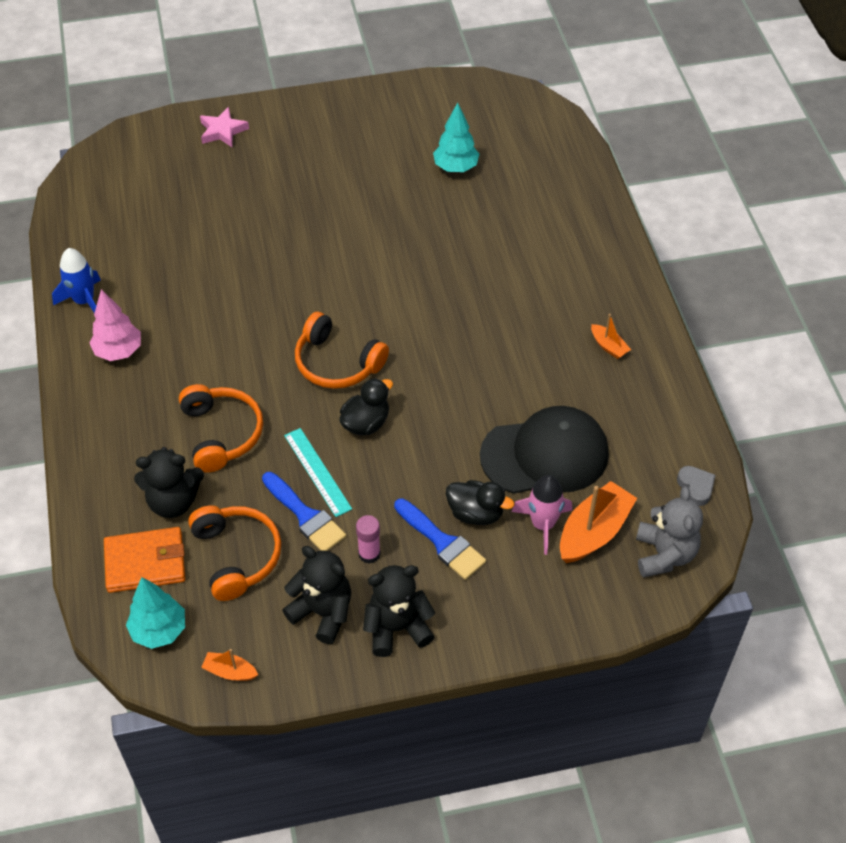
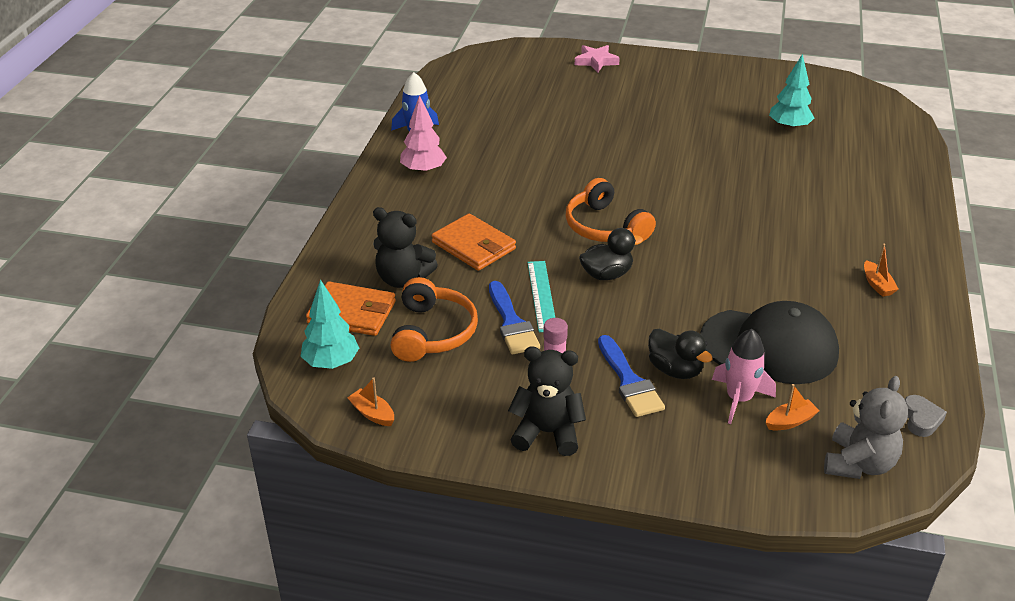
camera: 25 degrees right, 15 degrees down
(221, 433) = (473, 246): orange headphones -> orange wallet
(322, 612) = (484, 398): black teddy bear -> none
(594, 532) = (790, 421): orange boat -> orange boat, size x0.51

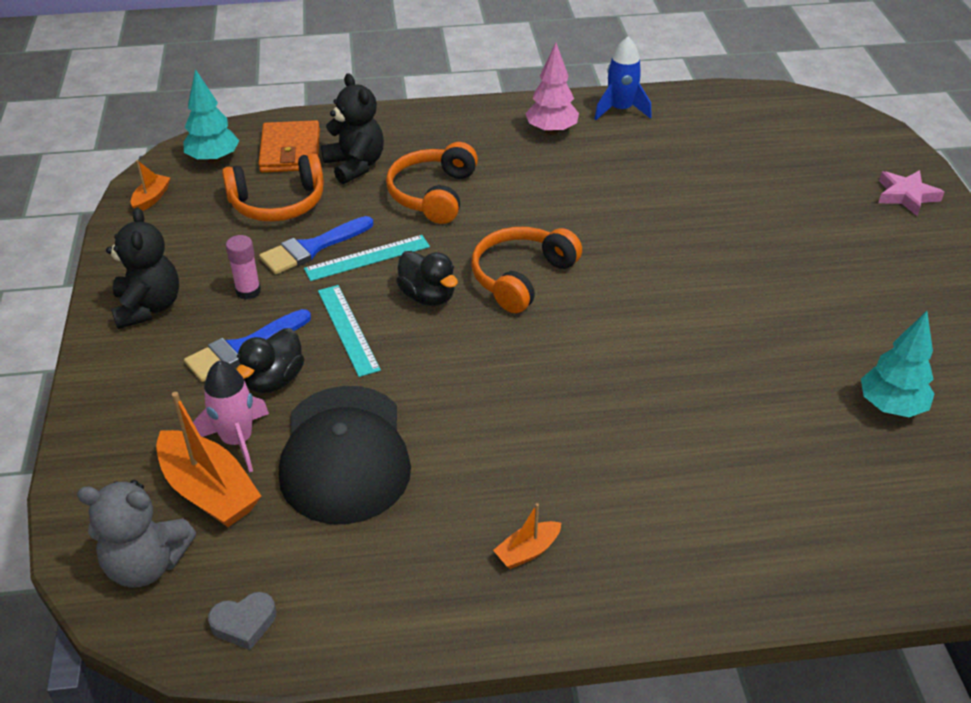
camera: 70 degrees right, 5 degrees up
(403, 279) = (355, 165): black teddy bear -> black teddy bear turned 150 degrees clockwise
(473, 246) = (433, 194): orange wallet -> orange headphones
(629, 321) = (348, 329): none -> turquoise ruler
(790, 421) = (209, 491): orange boat -> orange boat, size x1.95

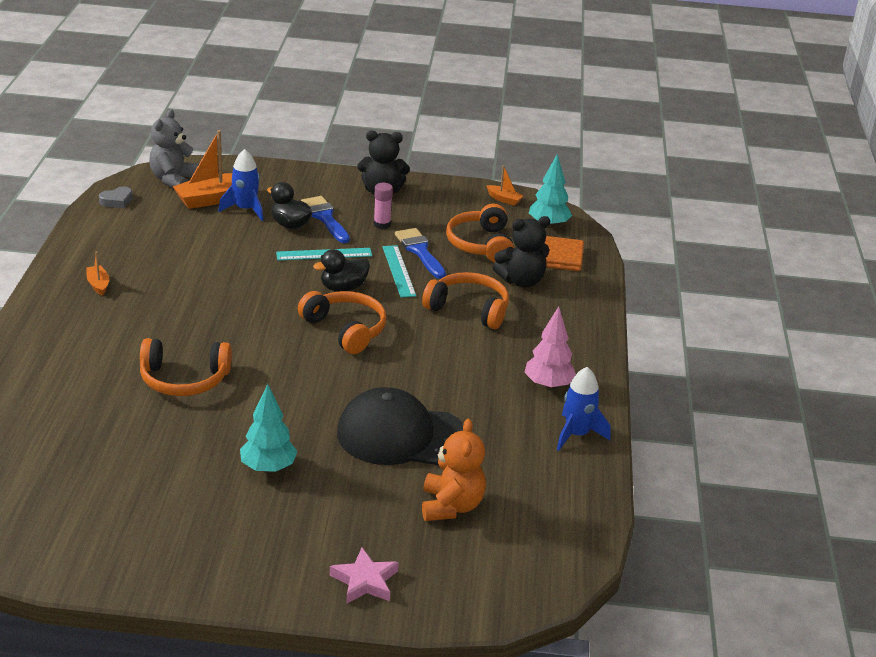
camera: 100 degrees right, 10 degrees down
(237, 440) = (245, 210): pink rocket -> blue rocket
(244, 623) = (117, 201): grey heart -> grey heart turned 120 degrees counterclockwise
(344, 454) = (212, 240): black cap -> black cap (401, 435)
(701, 388) = (184, 380): none -> orange headphones
(773, 164) = (451, 506): none -> orange teddy bear
(891, 407) = (109, 462): turquoise tree -> turquoise tree (268, 468)

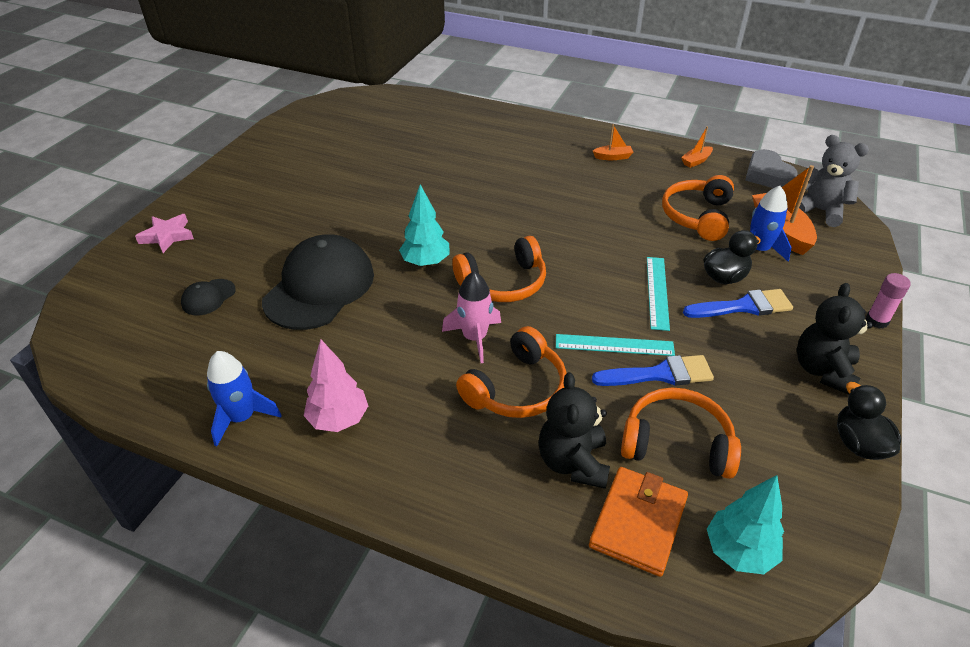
camera: 110 degrees right, 10 degrees up
(117, 201) = (767, 175): grey heart -> grey heart, size x1.60
(184, 380) = (458, 184): orange headphones -> orange headphones (697, 216)
(268, 468) = (323, 210): turquoise tree -> turquoise tree (425, 262)
(343, 288) = (583, 294): black duck -> black duck (858, 443)
(382, 224) = (730, 353): pink glue stick -> pink glue stick (877, 321)
(424, 335) = (474, 338): none -> pink rocket
(451, 506) = (208, 297): orange teddy bear -> black cap
(504, 199) = (822, 513): orange boat -> orange boat (696, 161)

